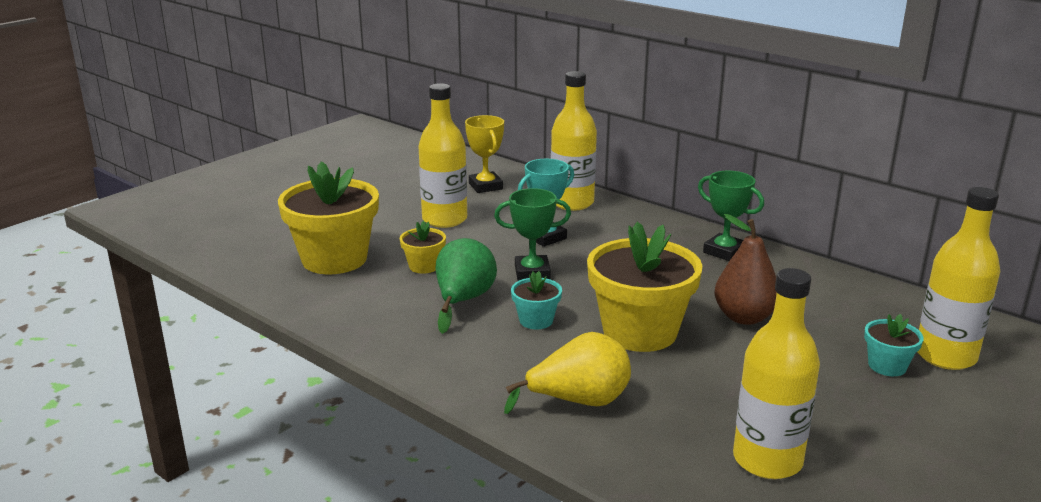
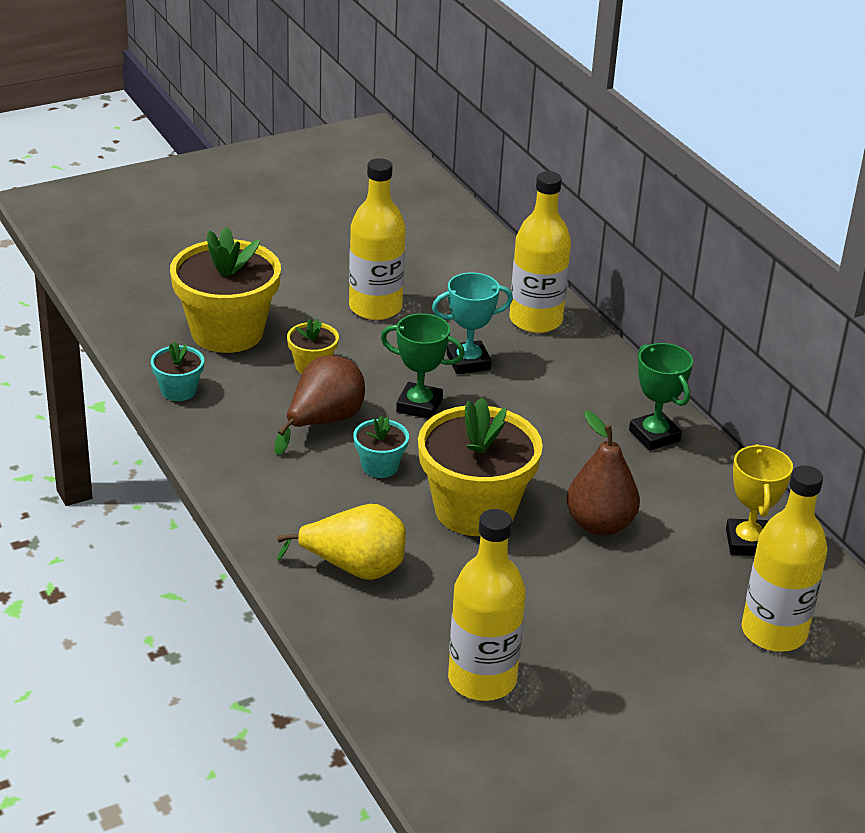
camera: 20 degrees right, 10 degrees up
(463, 301) = (323, 422): green pear -> brown pear
(485, 186) = (454, 270): yellow trophy -> yellow trophy (748, 542)
(887, 366) = (698, 624): turquoise flower pot -> turquoise flower pot (178, 390)

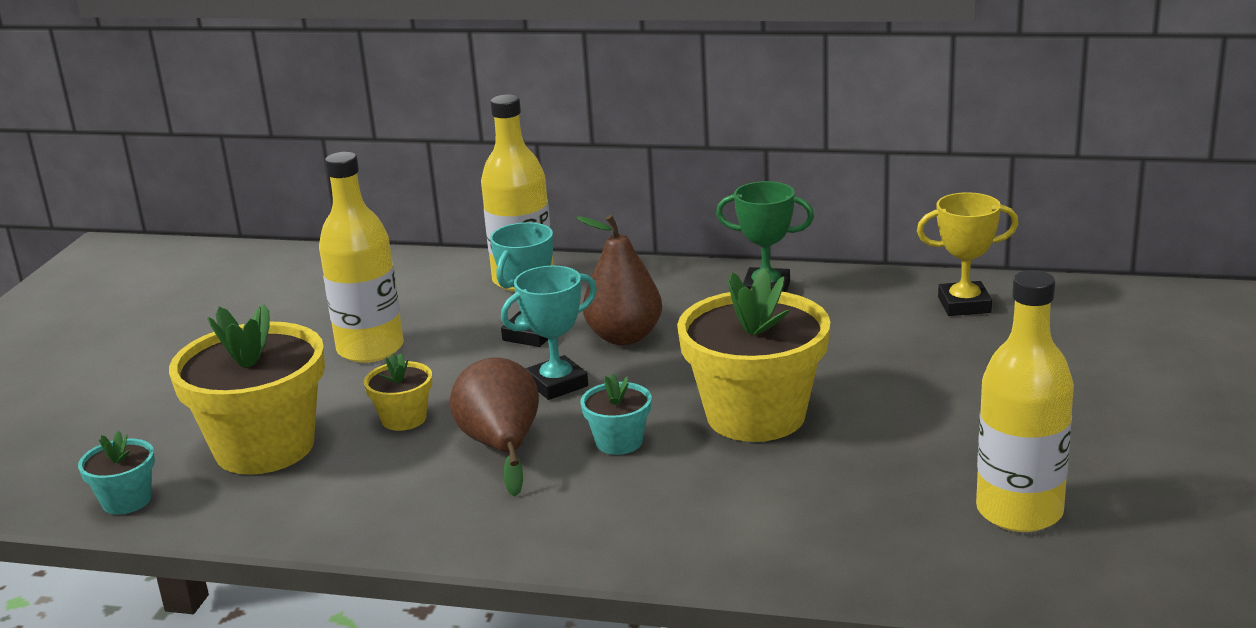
camera: 45 degrees left, 10 degrees down
(178, 390) = (311, 518): turquoise flower pot -> turquoise flower pot (126, 501)
(354, 568) = (761, 520): yellow pear -> none
(419, 405) = (557, 384): green trophy -> turquoise trophy
(600, 524) = (857, 361): brown pear -> brown pear (624, 337)
(748, 542) = (964, 305): yellow trophy -> yellow trophy turned 45 degrees counterclockwise
(773, 632) = (1096, 339): yellow bottle -> none

